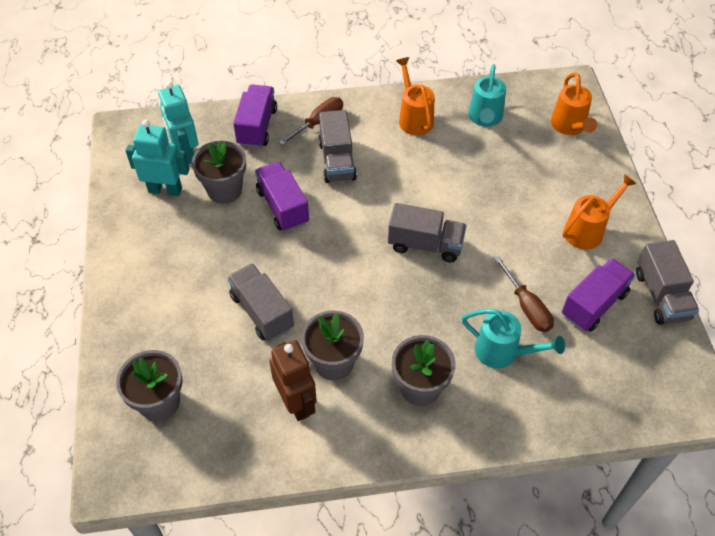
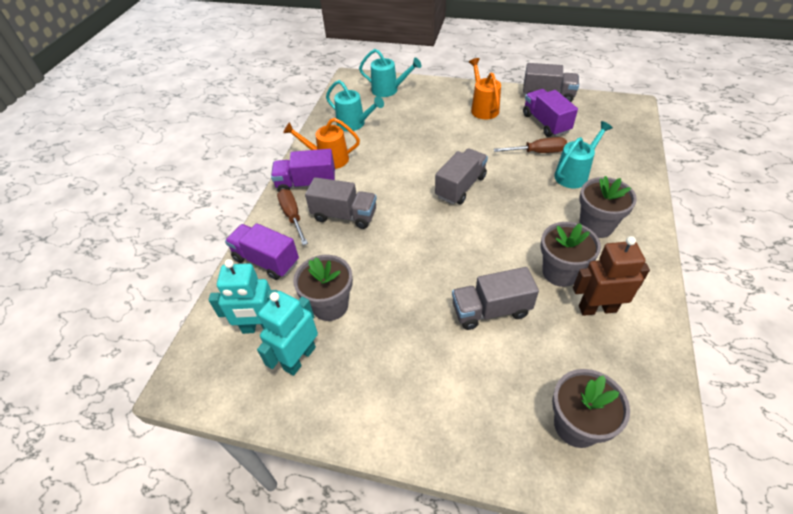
camera: 65 degrees left, 5 degrees down
(283, 207) = (375, 265): purple truck -> purple truck (306, 184)
(569, 127) = (389, 90): orange watering can -> turquoise watering can

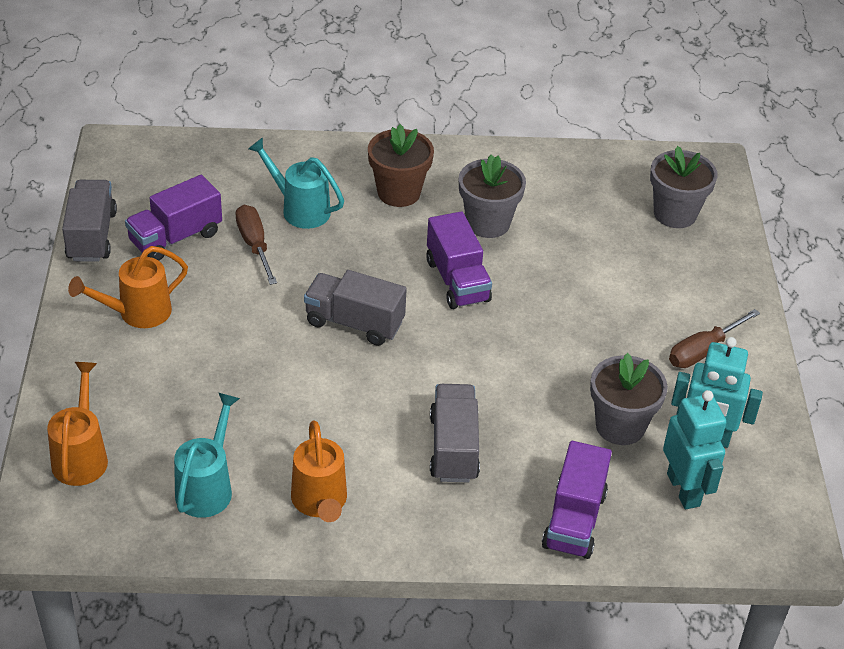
camera: 110 degrees left, 5 degrees down
(292, 216) = (474, 515): brown screwdriver -> brown screwdriver (702, 351)
(306, 184) = (393, 517): purple truck -> purple truck (457, 280)
(389, 90) = (81, 456): turquoise watering can -> orange watering can
(491, 310) = (566, 278): grey truck -> none
(596, 225) = (399, 192): grey flower pot -> brown flower pot
(597, 308) = (530, 196): brown robot -> none

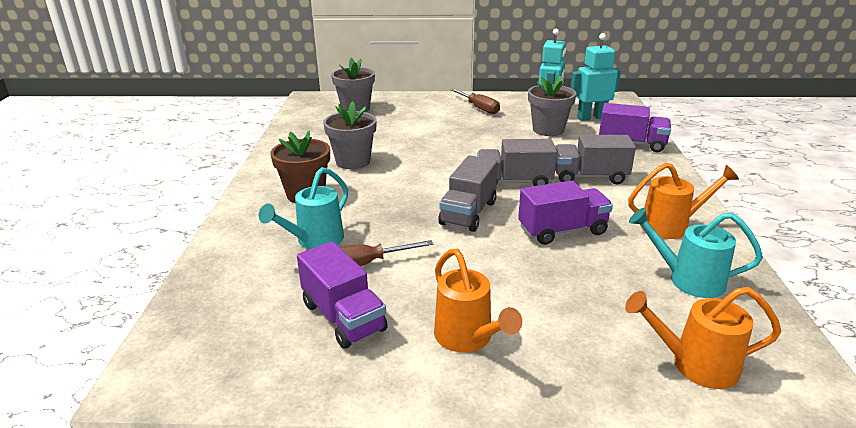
camera: 85 degrees left, 15 degrees down
(92, 236) = (328, 389): grey truck -> grey truck (514, 182)
(457, 280) = (417, 173): purple truck -> purple truck (562, 231)

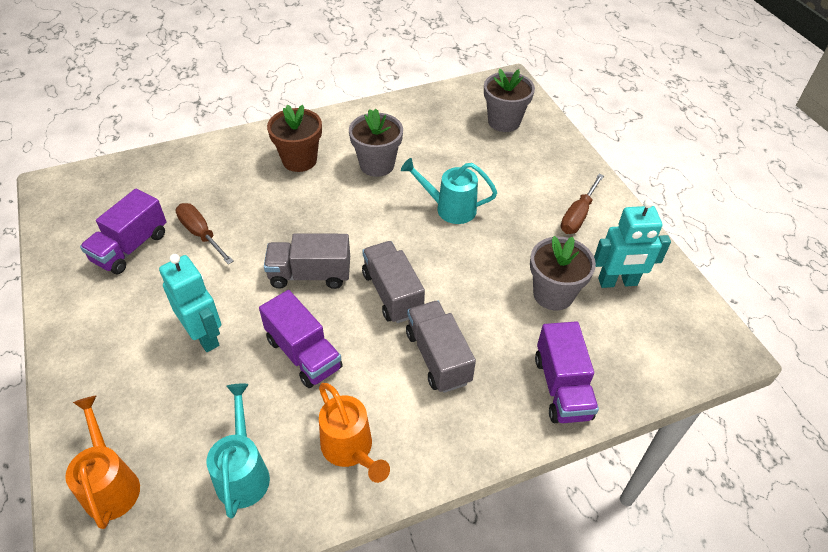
camera: 65 degrees right, 20 degrees up
(315, 241) = (227, 194): turquoise watering can -> turquoise watering can (449, 208)
(468, 338) = (119, 324): orange watering can -> none
(591, 117) = (626, 331): turquoise robot -> turquoise robot (204, 335)

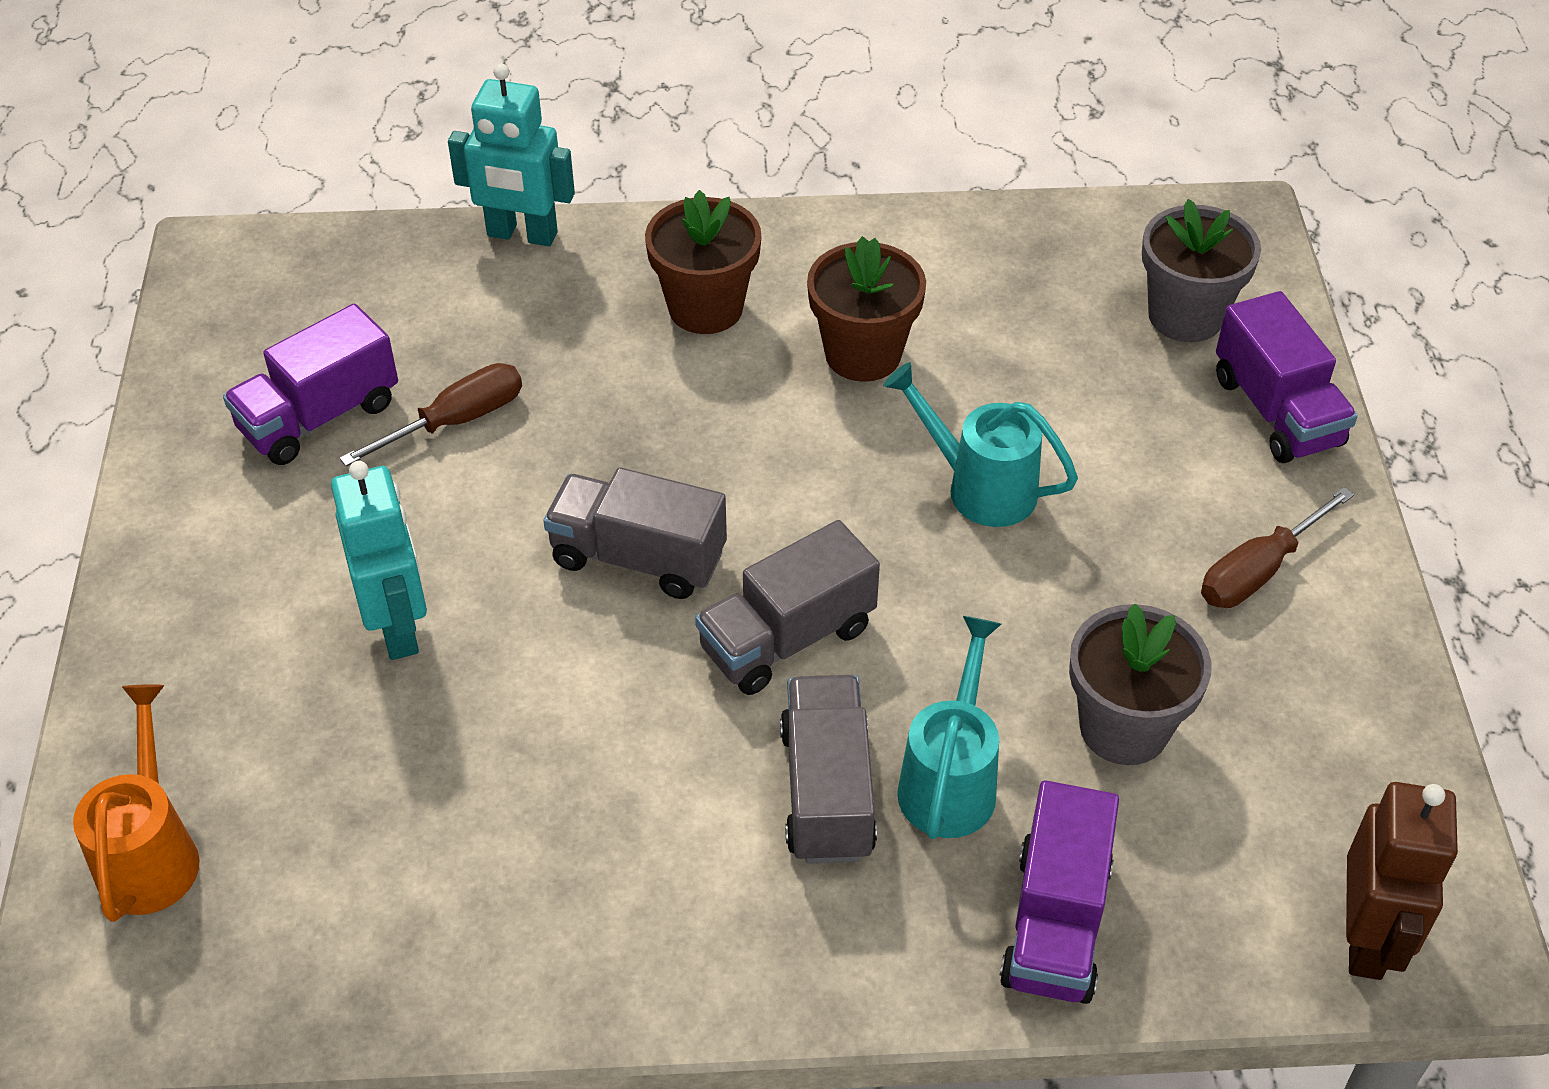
camera: 20 degrees right, 0 degrees up
(200, 234) = (457, 420): brown screwdriver -> brown screwdriver turned 75 degrees clockwise
(243, 472) = (382, 901): turquoise watering can -> turquoise watering can (950, 780)
(303, 354) = (568, 712): purple truck -> purple truck (1276, 411)
(350, 450) = (589, 919): orange watering can -> none
(377, 165) = (863, 354): grey flower pot -> brown flower pot
(392, 293) = (787, 638): grey truck -> grey truck turned 120 degrees counterclockwise
(617, 282) = (1279, 739): turquoise robot -> turquoise robot (522, 235)
(690, 356) = (1366, 938): none -> brown robot

